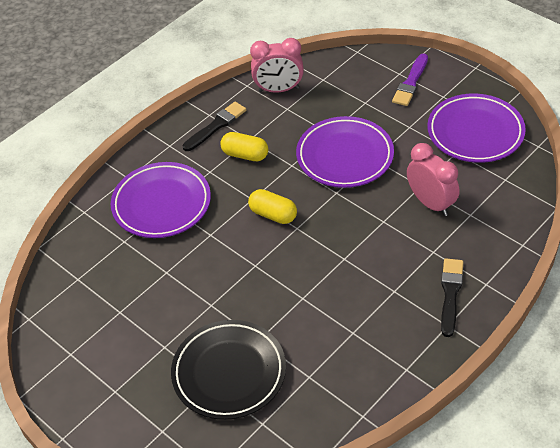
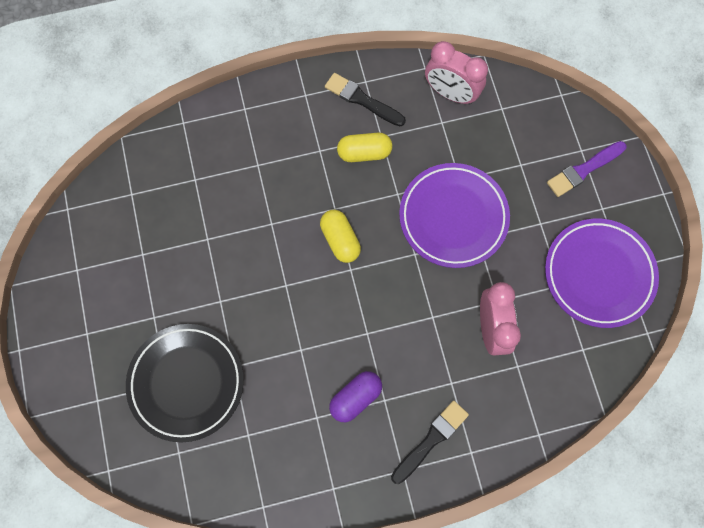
camera: 30 degrees right, 25 degrees up
(161, 204) = (253, 160): purple plate -> none
(216, 126) = (362, 100): black brush -> black brush turned 135 degrees counterclockwise
(245, 155) = (364, 152): yellow capsule -> yellow capsule turned 60 degrees counterclockwise
(371, 302) = (355, 398): none -> purple capsule

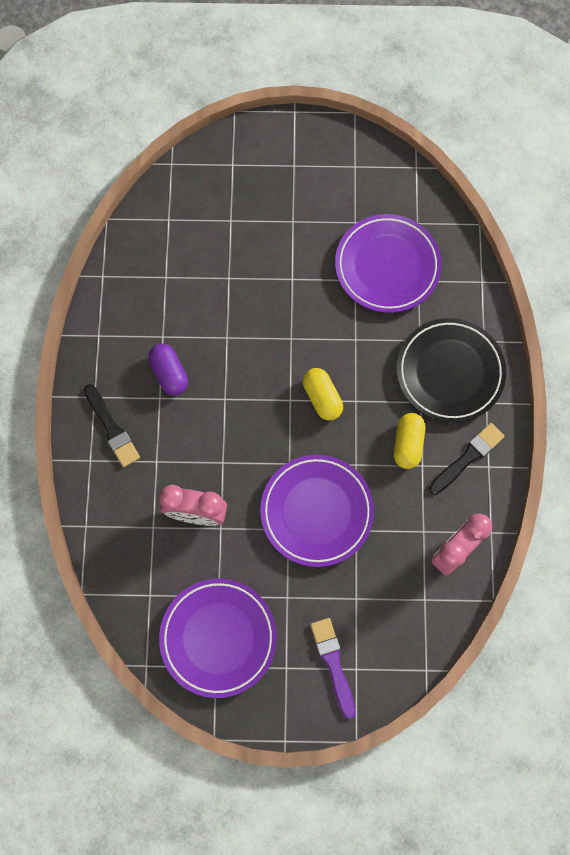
camera: 105 degrees right, 0 degrees up
(185, 212) = (387, 266): none -> purple plate
(186, 383) = (226, 237): black plate -> black plate (449, 372)
(340, 240) = (322, 398): yellow capsule -> yellow capsule turned 75 degrees clockwise

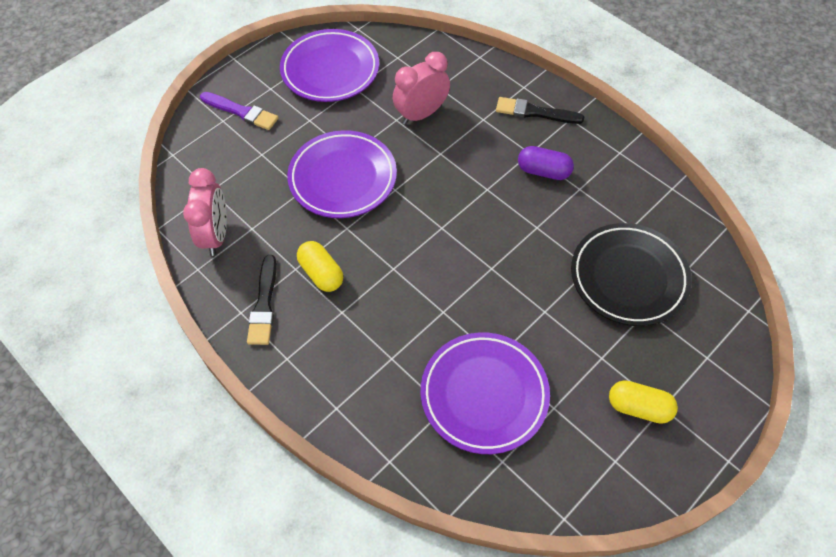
camera: 135 degrees right, 15 degrees down
(322, 398) = (420, 248): yellow capsule -> yellow capsule (639, 407)
(449, 372) = (340, 355): black plate -> black plate (628, 277)

